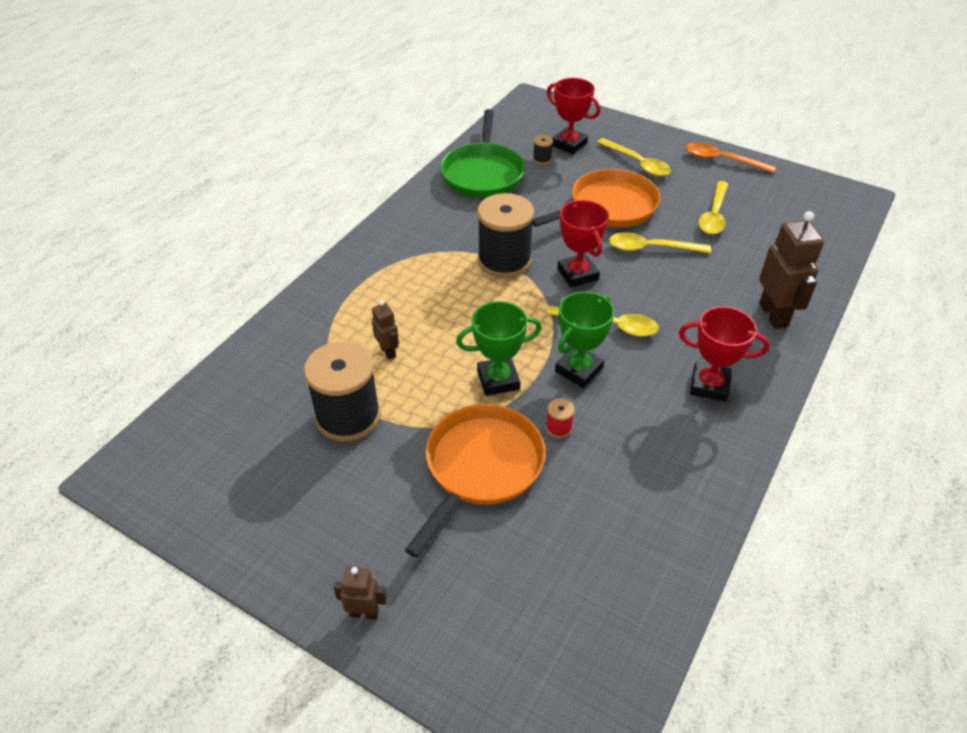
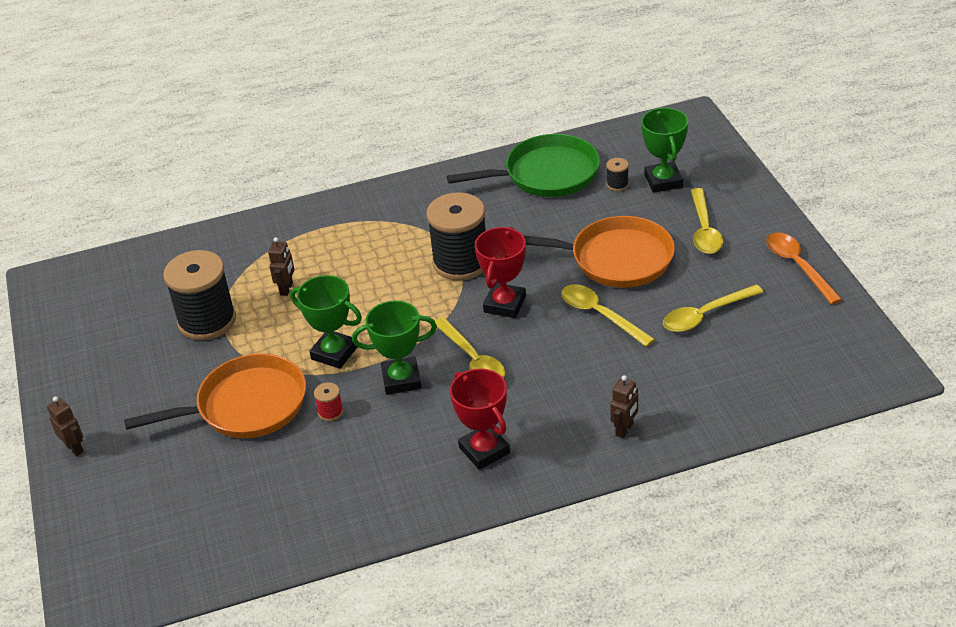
camera: 45 degrees right, 5 degrees down
(483, 173) = (546, 174): green pan -> green pan turned 150 degrees counterclockwise
(569, 144) = (663, 181): red trophy -> green trophy
(773, 315) = (624, 429): brown robot -> brown robot, size x0.53

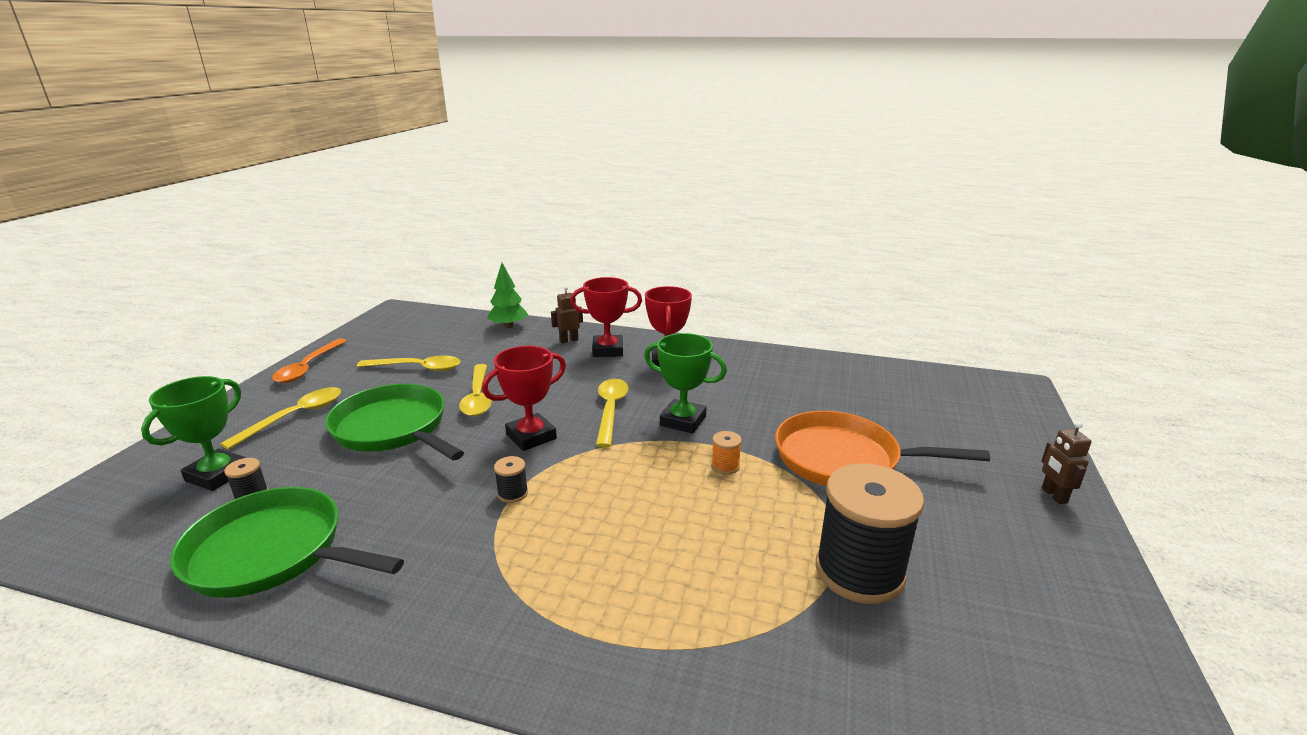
camera: 150 degrees left, 15 degrees down
(287, 289) = (729, 563): brown robot -> none
(330, 412) = (763, 423): red spool -> none
(334, 353) = (725, 466): green trophy -> orange spool
(461, 262) = (513, 493): black spool -> black spool, size x0.40
(564, 436) = (608, 350): none -> red trophy
(615, 259) = (393, 428): orange pan -> green pan
(722, 417) = (508, 326): none -> green tree

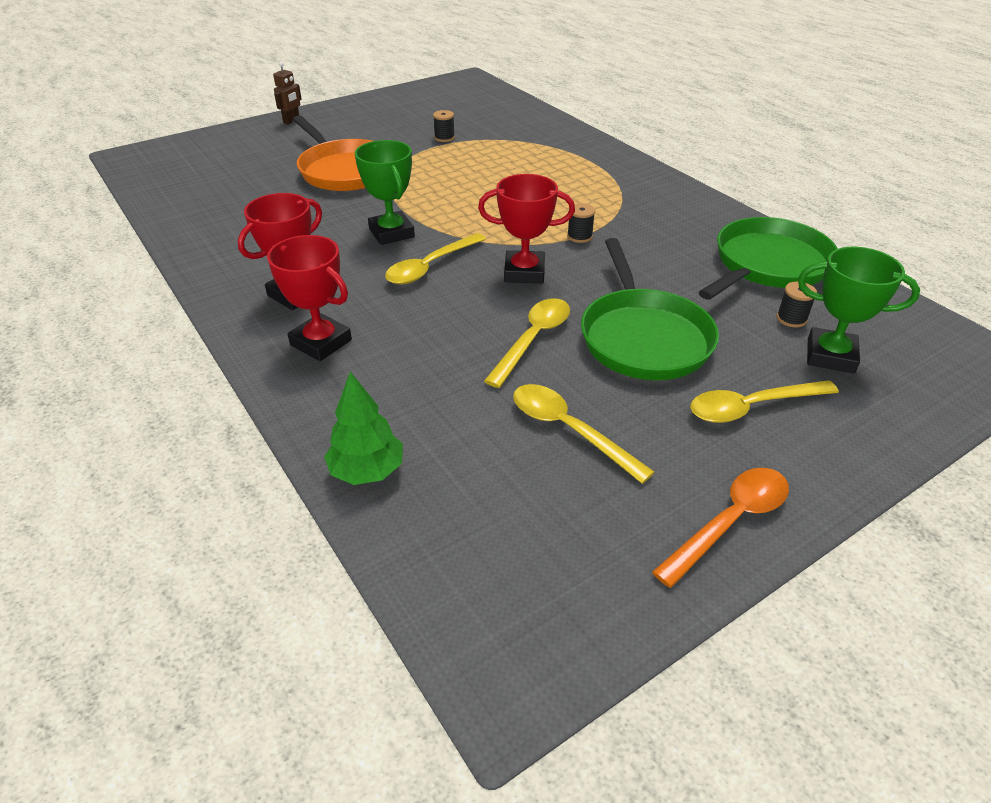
camera: 140 degrees left, 15 degrees up
(218, 475) = (830, 356): green trophy -> green trophy turned 45 degrees clockwise
(272, 552) = (768, 265): green pan -> green pan turned 105 degrees counterclockwise
(568, 340) = (335, 386): brown robot -> none
(725, 466) = (420, 195): orange spool -> none
(859, 572) = (444, 138): black spool -> black spool, size x0.40

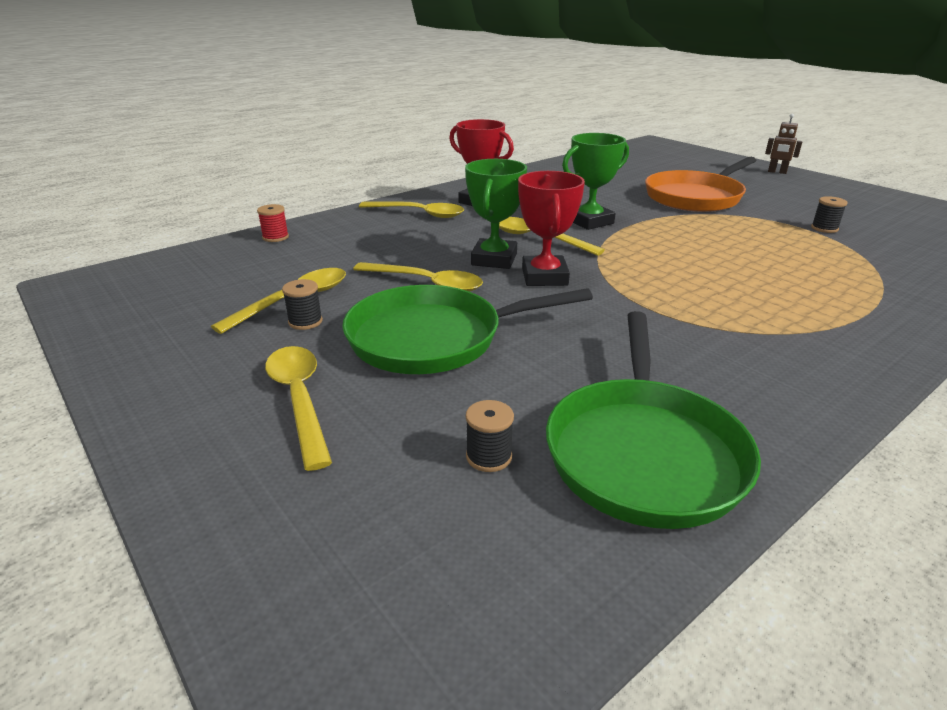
camera: 85 degrees right, 10 degrees down
(321, 342) = (418, 214): red trophy -> yellow spoon
(367, 471) = (275, 237): green tree -> red spool
(579, 236) = (639, 304): black spool -> black spool (305, 322)
(730, 522) = (144, 371): orange spoon -> none
(768, 265) = (643, 452): green pan -> green pan turned 60 degrees clockwise
(830, 356) = (396, 483): green trophy -> green trophy (494, 259)

